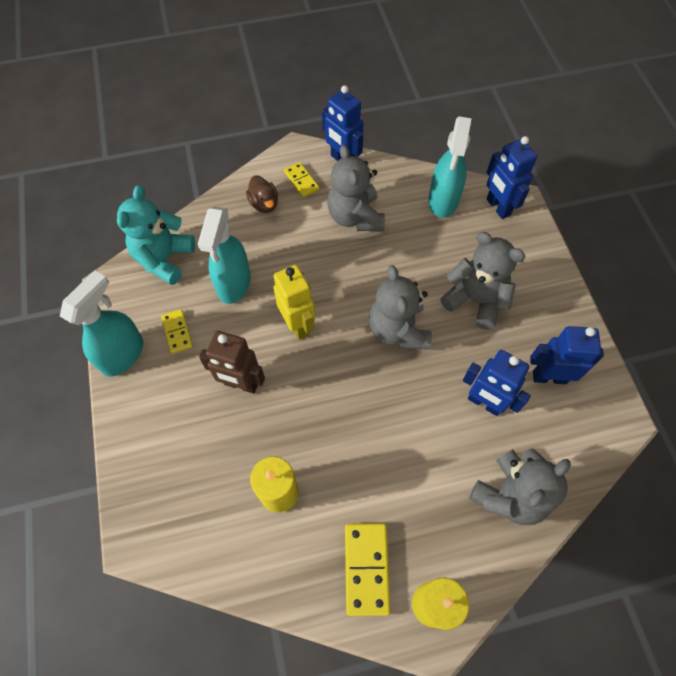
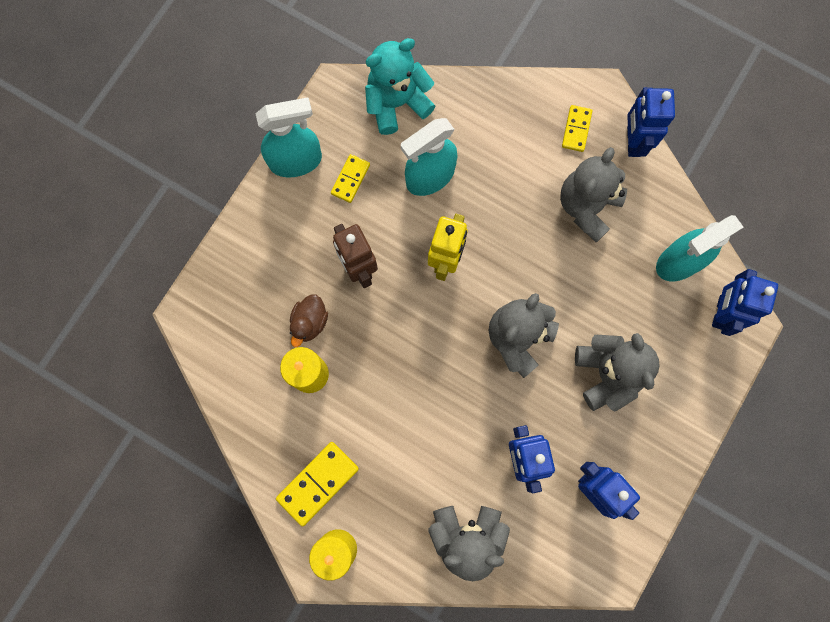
camera: 45 degrees right, 15 degrees up
(264, 204) = (523, 124): brown duck -> brown duck (309, 322)

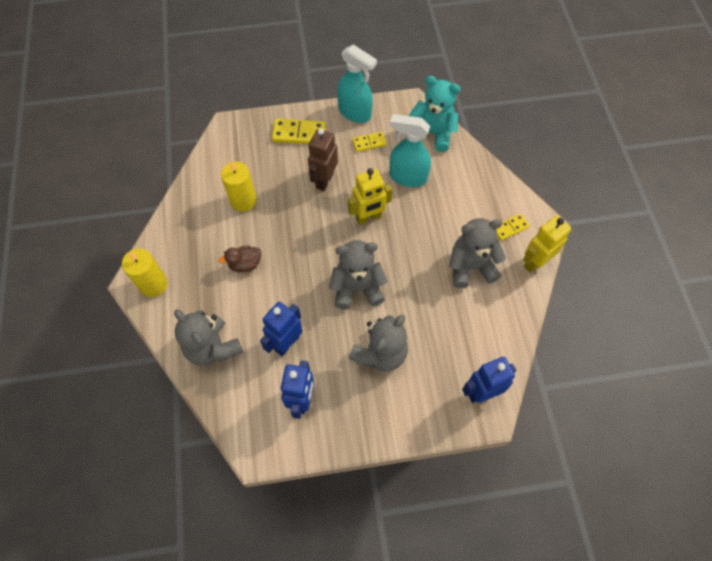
camera: 50 degrees right, 15 degrees down
(309, 322) = (272, 180): brown duck -> brown duck (245, 264)
(318, 483) = (184, 248): yellow domino -> yellow domino (299, 133)
(633, 141) = (535, 262): blue robot -> yellow robot
(679, 262) = (488, 343): turquoise spray bottle -> none

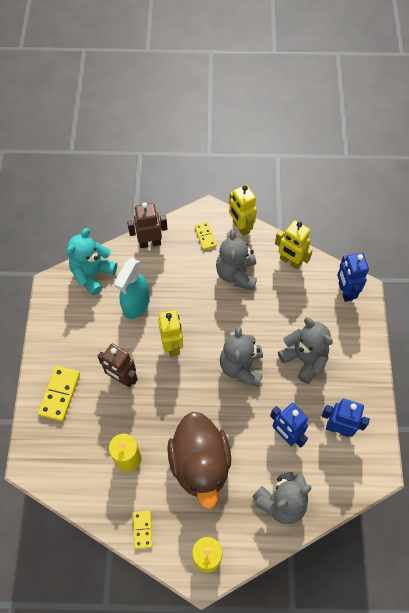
camera: 80 degrees left, 0 degrees up
(245, 264) = (200, 464): brown duck -> brown duck, size x2.36
(355, 113) = (49, 337): turquoise spray bottle -> none
(369, 143) = (88, 330): yellow domino -> yellow domino (142, 529)
(485, 176) = (150, 243): none -> brown robot
(505, 323) = (290, 261): none -> yellow robot

